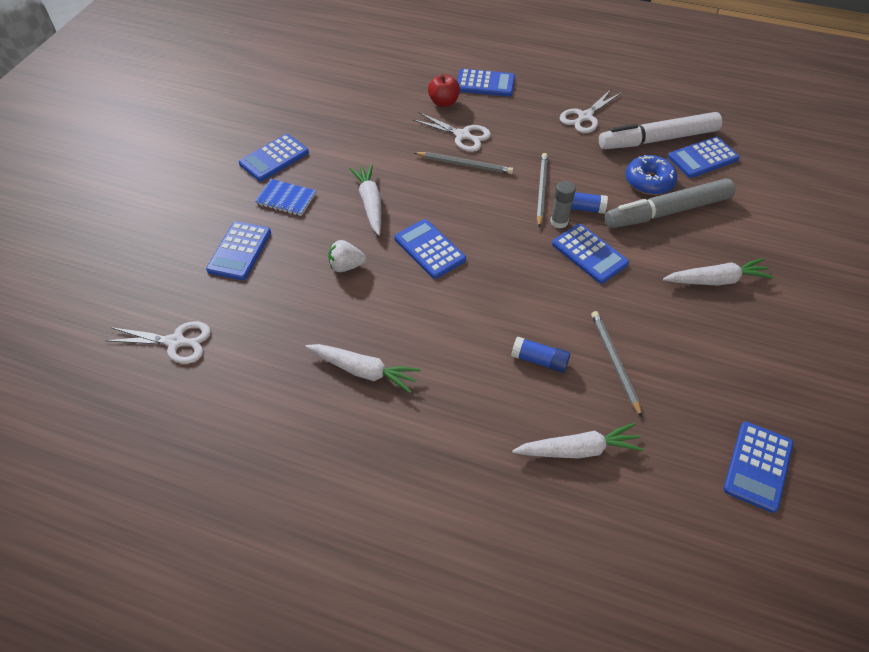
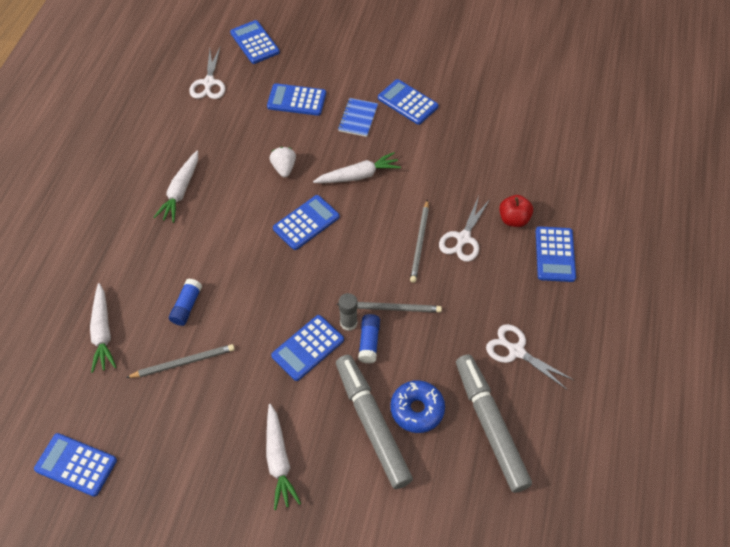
camera: 85 degrees right, 5 degrees up
(658, 139) = (490, 425): white marker -> grey marker
(703, 158) = (465, 471): blue calculator -> blue calculator (255, 42)

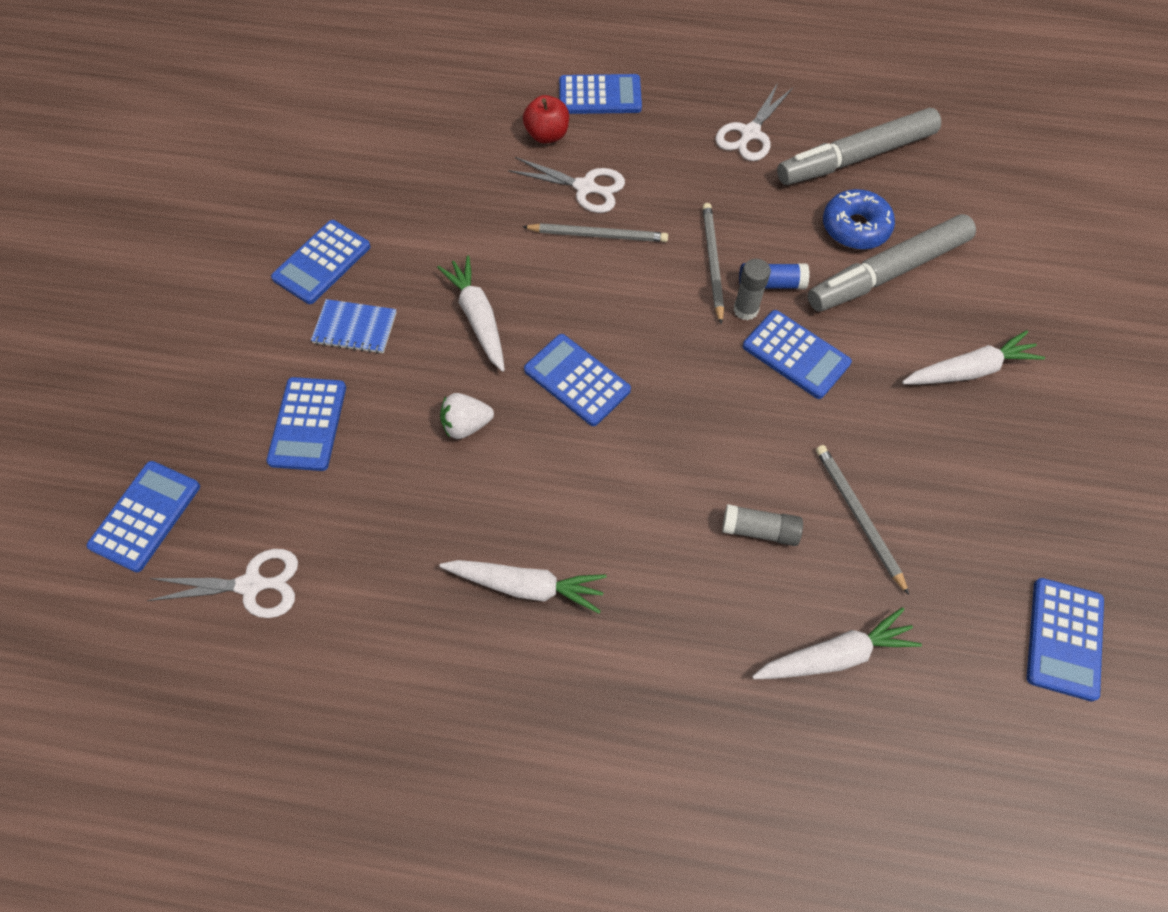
camera: 95 degrees left, 5 degrees up
(187, 306) = (760, 530): blue glue stick -> grey glue stick
(255, 42) = (146, 516): blue calculator -> blue calculator turned 150 degrees clockwise

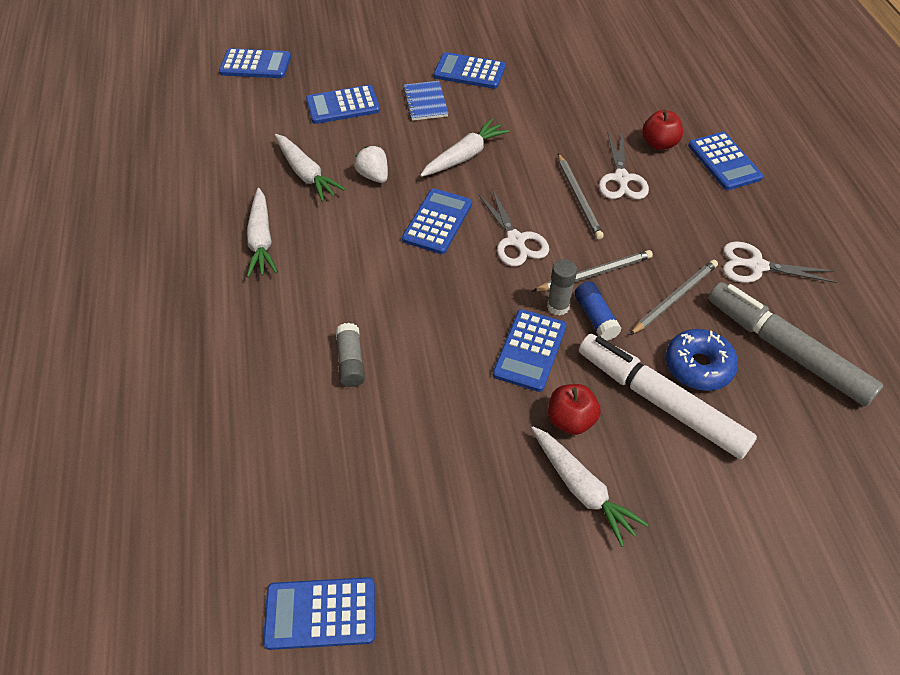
camera: 70 degrees right, 10 degrees down
(251, 585) = (225, 119): white scissors -> white scissors (515, 240)
(835, 655) = (257, 434): white carrot -> white carrot (306, 174)
(858, 516) = (388, 427): grey pencil -> grey pencil (674, 298)
(887, 272) = (660, 401): grey marker -> white marker
(890, 351) = (570, 420): none -> red apple

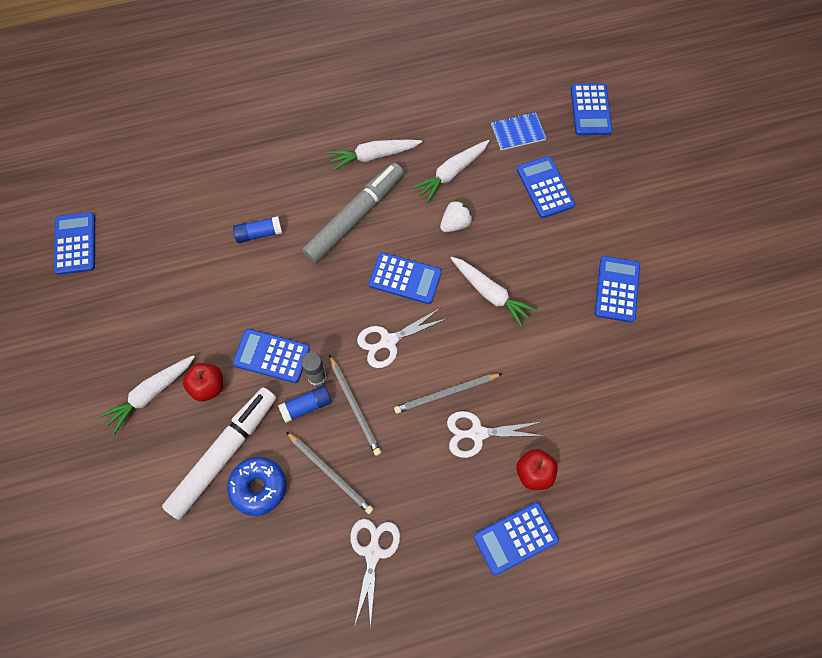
camera: 85 degrees right, 15 degrees up
(351, 362) = (259, 234): grey glue stick -> blue glue stick
(425, 102) = (562, 254): blue notebook -> blue notebook (518, 132)
(786, 350) = (276, 565): grey marker -> grey marker (355, 217)

